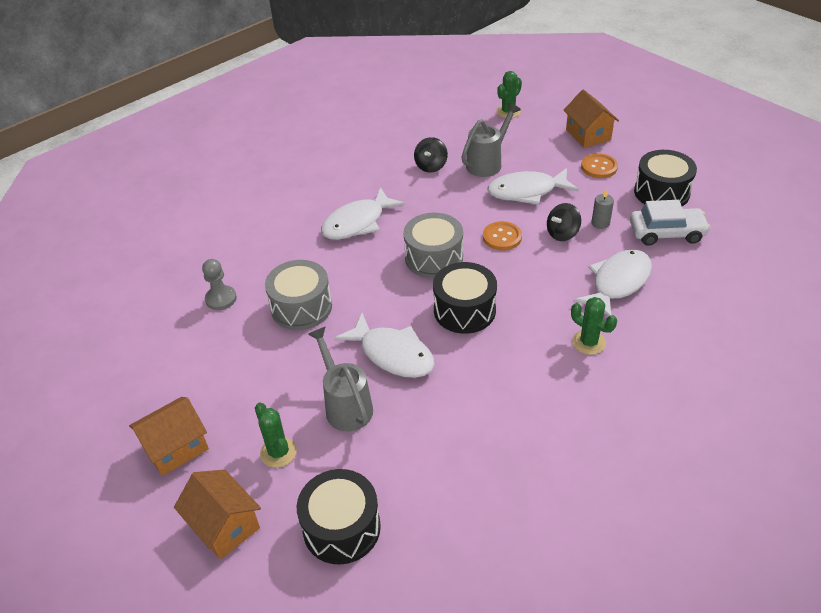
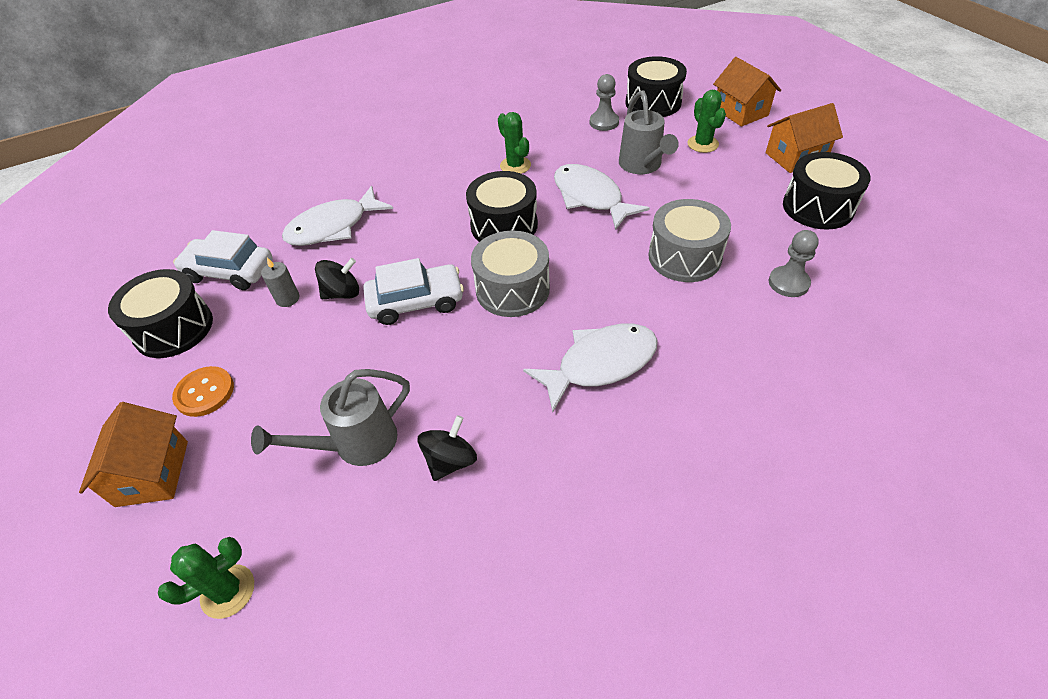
camera: 165 degrees left, 5 degrees up
(174, 379) = (818, 207): none -> black drum
(401, 473) = (604, 122): none -> grey pawn
(502, 237) = (416, 302): orange button -> white car
(527, 191) = (337, 369): white fish -> none
(588, 342) = (405, 181): green cactus -> green cactus (515, 166)

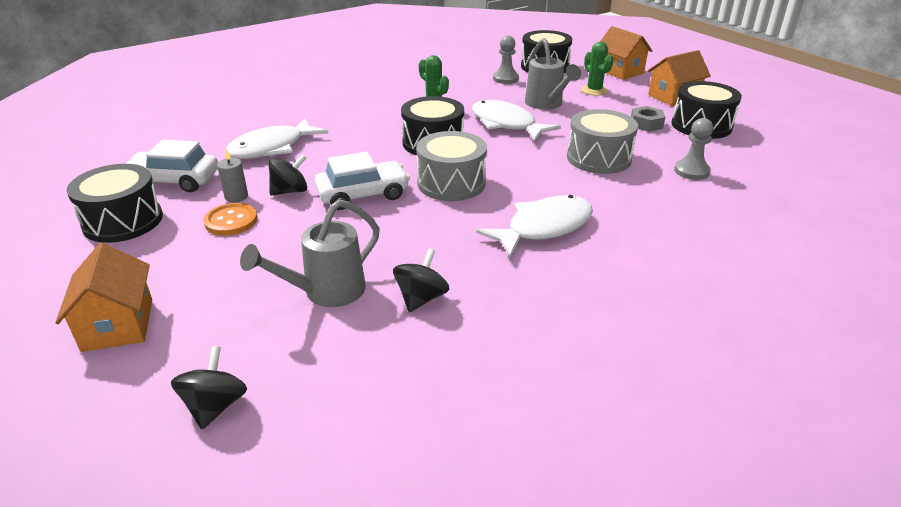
camera: 10 degrees left, 15 degrees down
(205, 392) = (164, 264): orange button -> orange button (231, 221)
(228, 591) = (215, 406): green cactus -> black spinning top
(752, 202) = (646, 124): none -> grey nut

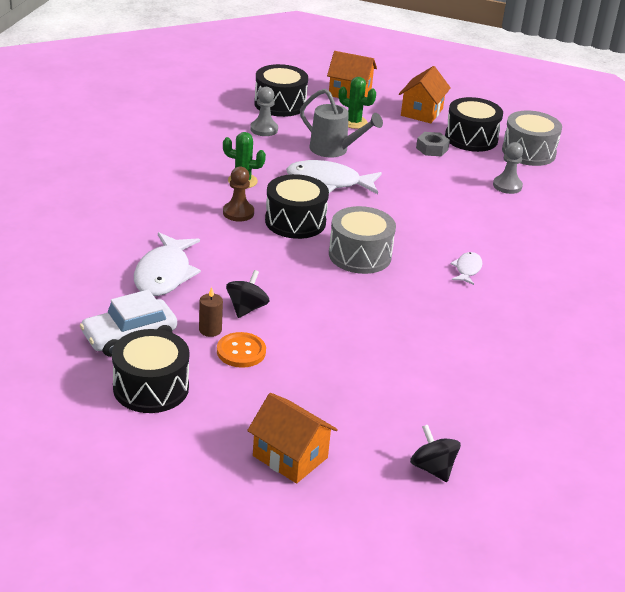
camera: 40 degrees left, 0 degrees up
(236, 197) = (210, 330): grey candle -> brown candle
(326, 292) = (393, 373): grey watering can -> none
(363, 194) = (308, 290): white car -> none
(396, 125) = (238, 213): none -> brown pawn
(421, 298) = (457, 351): black spinning top -> none
(543, 228) = (467, 269): white fish -> white fish, size x0.51
(599, 158) = (435, 194): grey drum -> grey drum (528, 152)

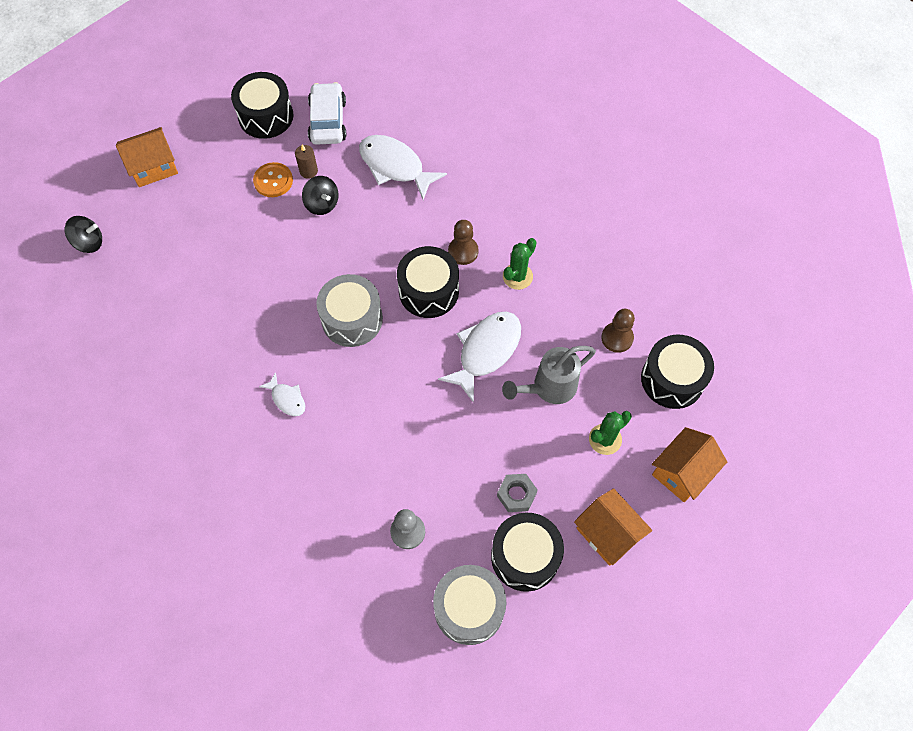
camera: 120 degrees right, 30 degrees up
(264, 129) = (617, 338): grey pawn -> brown pawn

